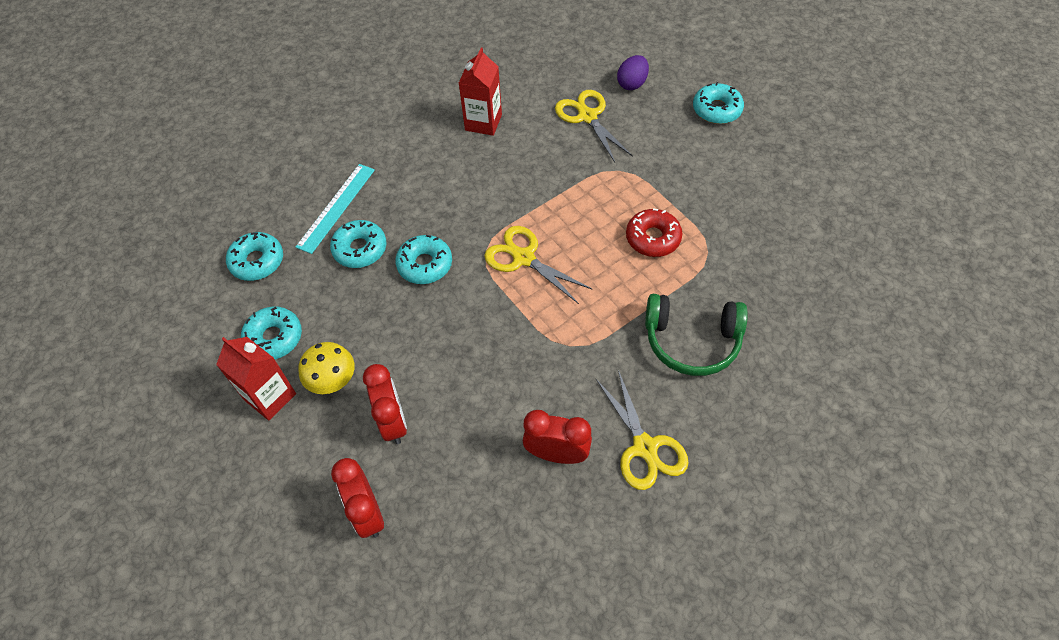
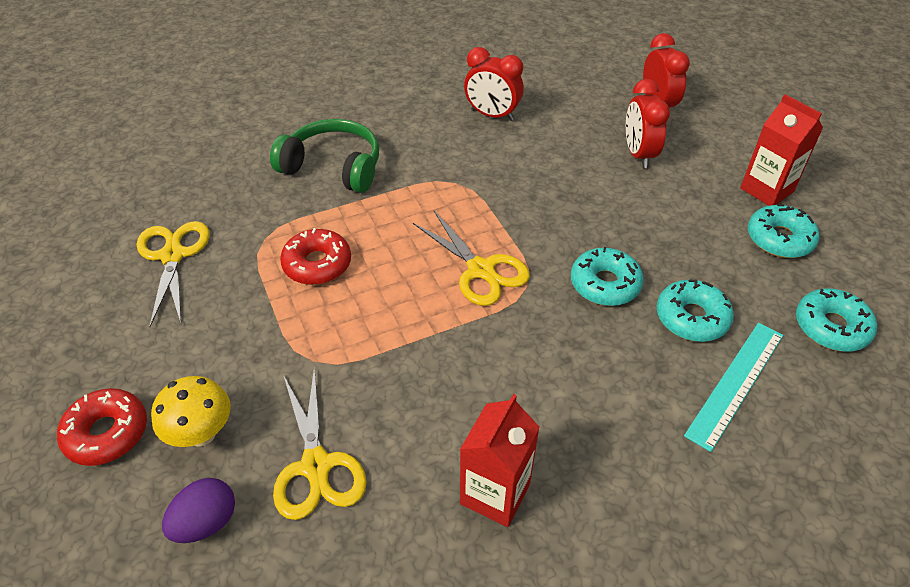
camera: 170 degrees left, 10 degrees down
(333, 382) = (702, 191): yellow mushroom -> yellow mushroom (201, 433)
(645, 447) = (416, 108): yellow scissors -> yellow scissors (173, 255)
(716, 109) = (107, 433): turquoise donut -> red donut

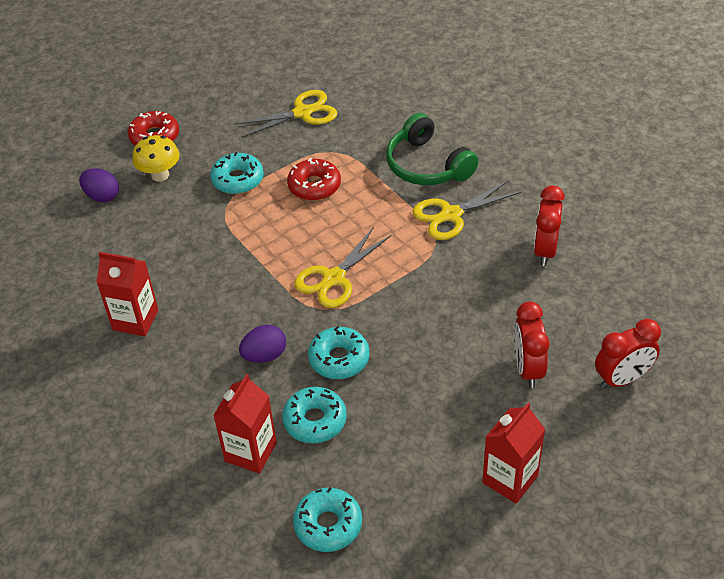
camera: 80 degrees right, 0 degrees up
(316, 466) = (144, 231): yellow scissors -> yellow scissors (451, 215)
(333, 167) = (427, 165): green headphones -> green headphones turned 135 degrees clockwise
(588, 350) = (264, 355): none -> purple egg
(638, 154) = (527, 369): red clock -> red clock turned 75 degrees counterclockwise
(735, 383) = (250, 452): turquoise ruler -> red carton
(779, 239) = (436, 488): turquoise donut -> turquoise donut (238, 179)

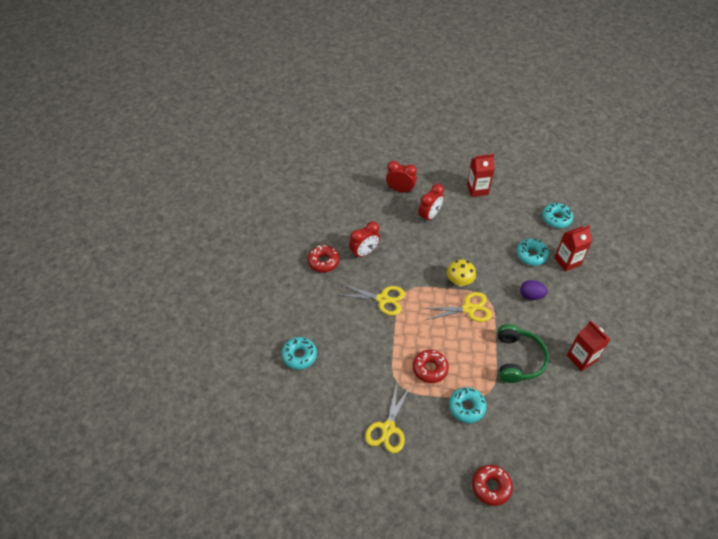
camera: 140 degrees left, 5 degrees up
(102, 196) = (554, 460): purple egg -> none
(160, 175) = (509, 448): yellow mushroom -> yellow mushroom (459, 282)
(303, 113) = (388, 428): yellow scissors -> yellow scissors turned 90 degrees counterclockwise
(339, 359) = (499, 271): turquoise donut -> turquoise donut (299, 356)
(427, 165) = (362, 335): green headphones -> green headphones (518, 359)
(577, 204) = (323, 261): none -> red donut

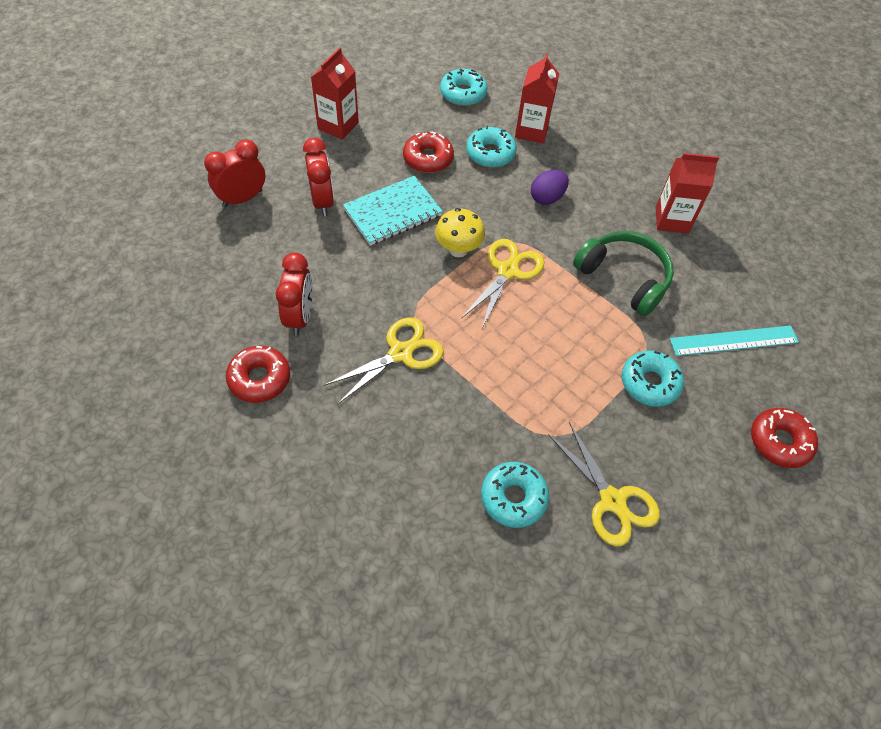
camera: 55 degrees left, 5 degrees up
(299, 356) = (394, 535): turquoise donut -> turquoise donut (513, 498)
(430, 369) = (560, 381): red donut -> red donut (428, 158)
(452, 244) = (393, 213): none -> turquoise notebook
(532, 432) = (733, 340): none -> turquoise ruler

